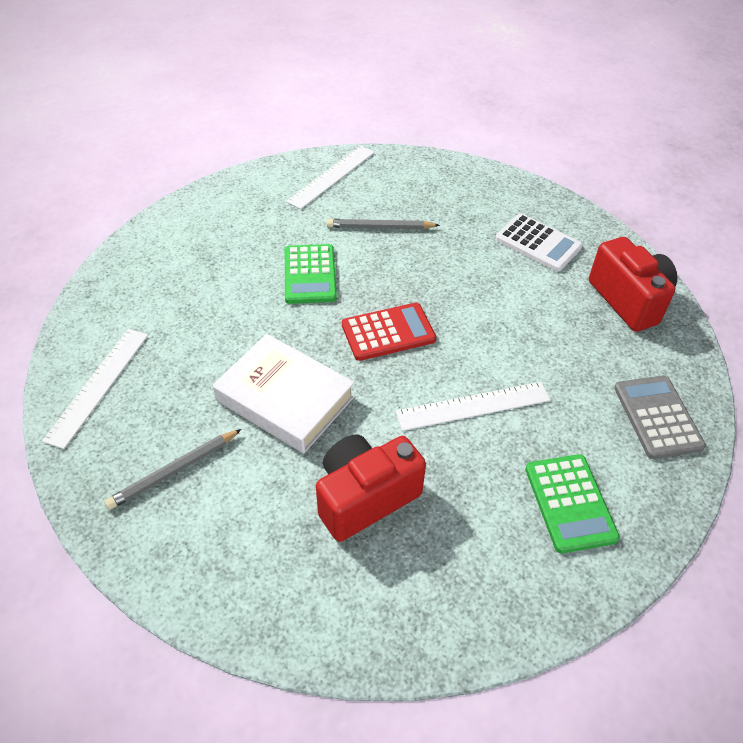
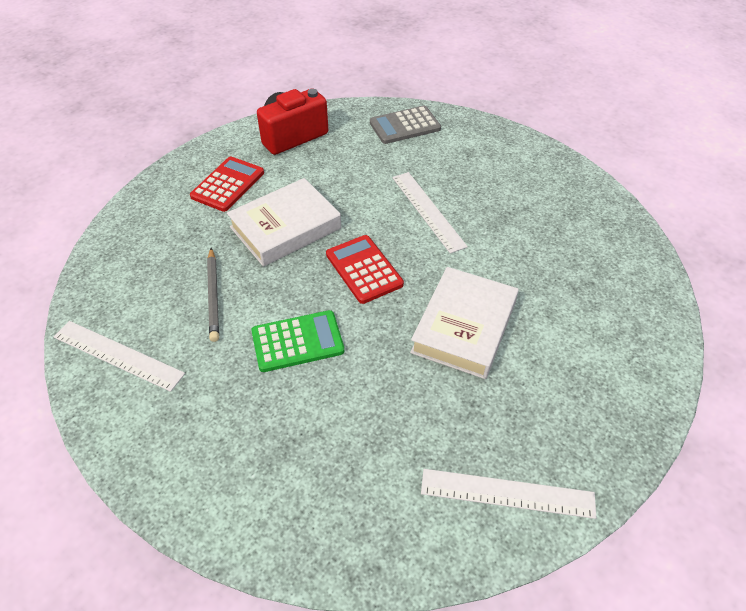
camera: 100 degrees left, 0 degrees up
(174, 471) = (572, 389): grey pencil -> none
(365, 497) = (535, 260): red camera -> none
(462, 280) = (285, 228): none -> white book
(538, 243) = (228, 184): white calculator -> red calculator
(569, 503) = (491, 162): green calculator -> none

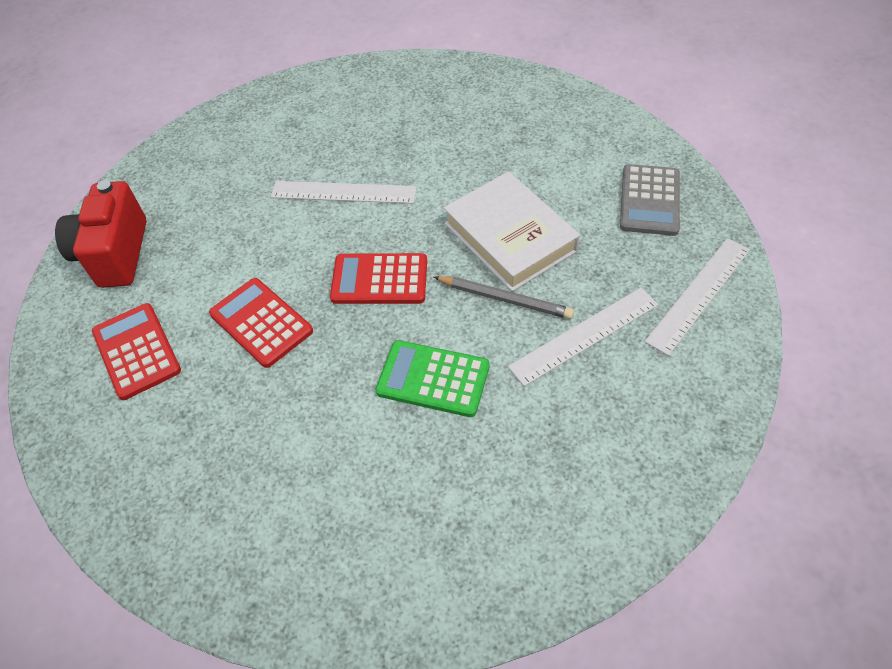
camera: 55 degrees left, 5 degrees up
(118, 355) = (323, 572): white ruler -> white ruler (584, 335)
(213, 296) = (308, 434): grey pencil -> grey pencil (505, 299)
(285, 228) = (261, 322): white book -> red calculator
(297, 342) = (433, 379): green calculator -> green calculator turned 90 degrees counterclockwise
(405, 126) = (202, 151): grey calculator -> grey calculator (649, 200)

